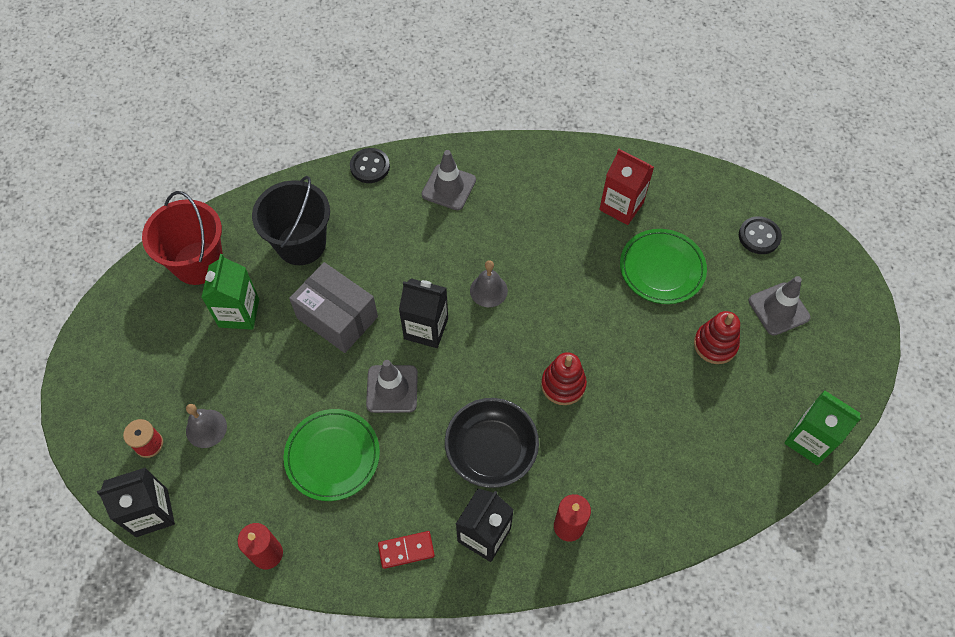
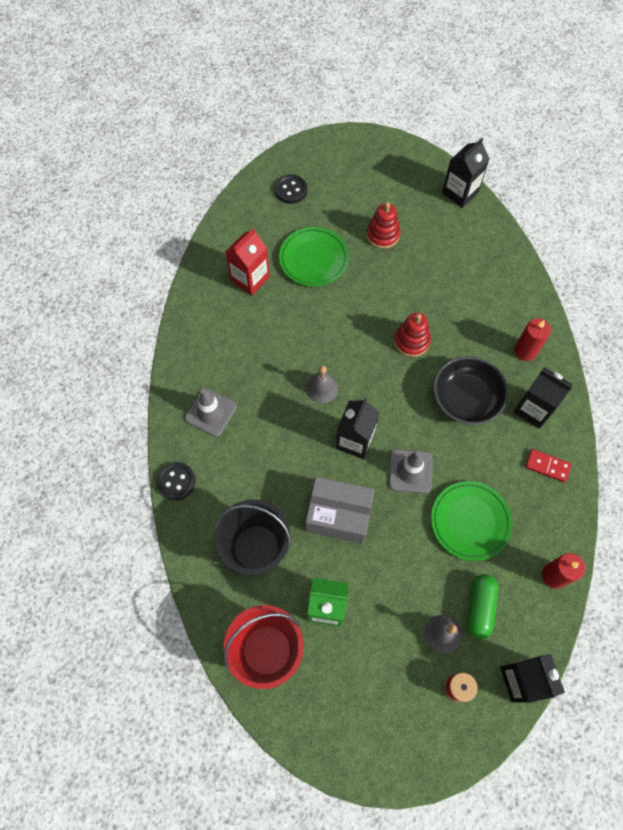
camera: 85 degrees left, 5 degrees up
(233, 467) = (479, 607): none -> green capsule
(337, 317) = (338, 515): grey box -> grey box turned 60 degrees clockwise
(406, 550) = (547, 466): red domino -> red domino turned 60 degrees counterclockwise
(778, 309) = (355, 190): grey traffic cone -> none
(809, 440) = (460, 192): green carton -> black carton

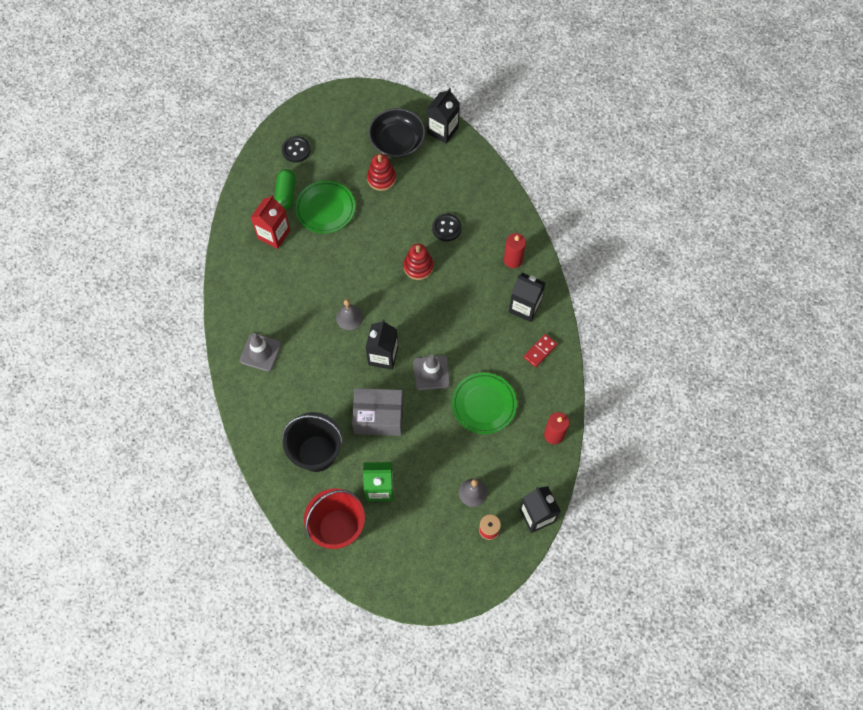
camera: 10 degrees left, 0 degrees up
(176, 481) = (242, 412): black button -> black button (446, 228)
(466, 398) = (469, 307): black bowl -> black bowl (397, 141)
(479, 607) = (499, 468): green capsule -> green capsule (286, 194)
(547, 466) = (540, 351): red domino -> red domino turned 60 degrees counterclockwise

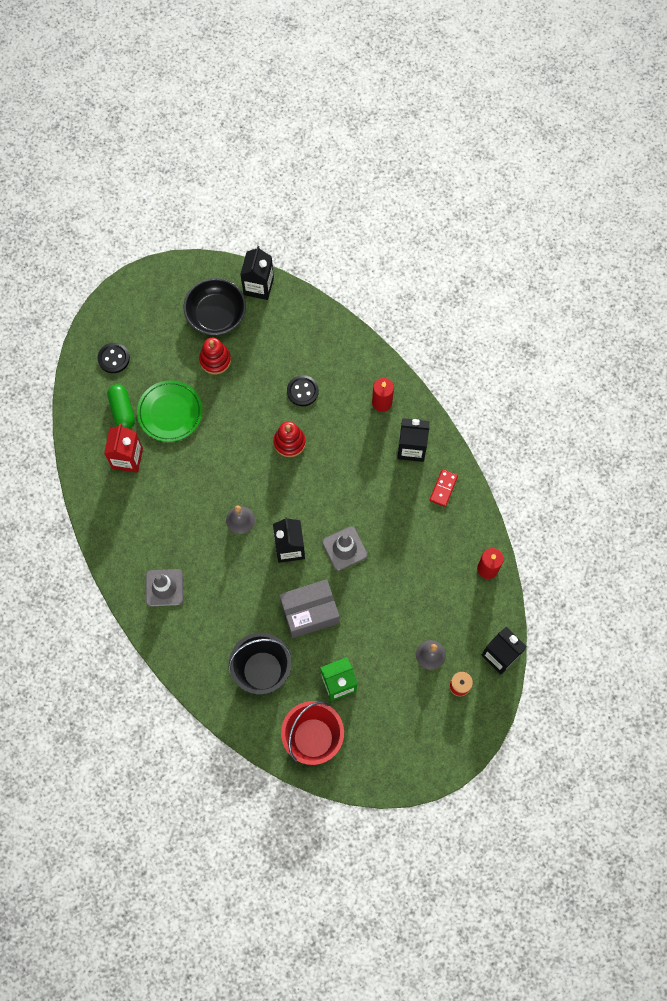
camera: 20 degrees left, 5 degrees up
(484, 404) = (408, 562): green plate -> none

